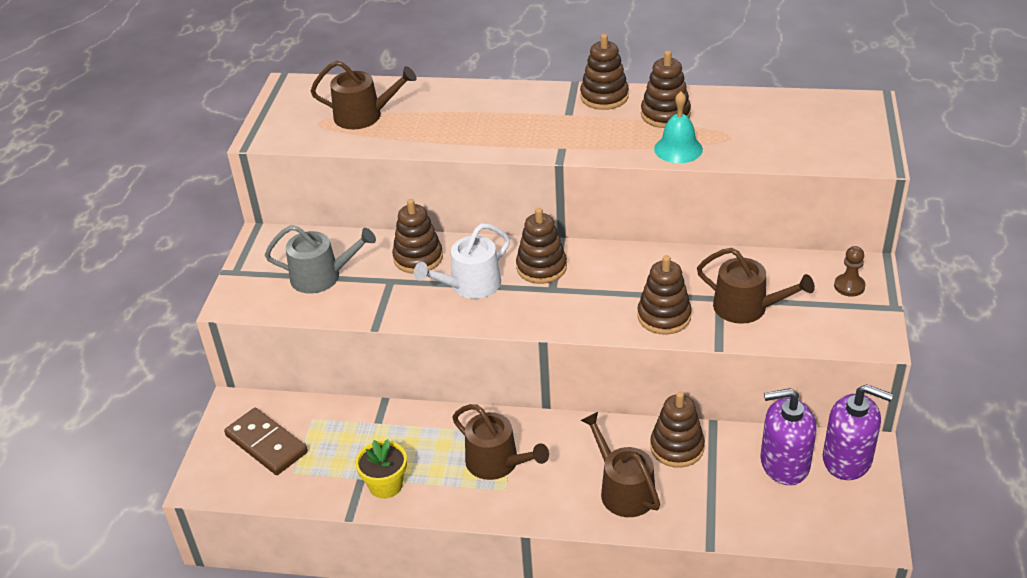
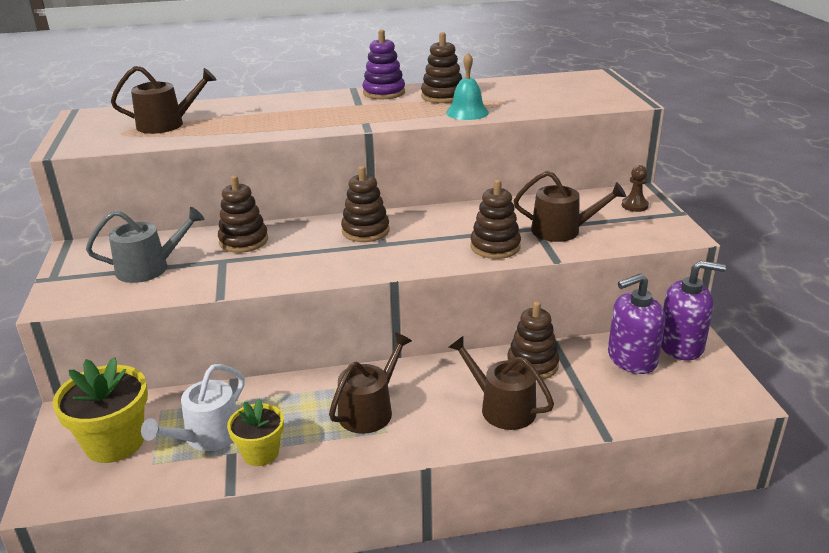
camera: 20 degrees left, 10 degrees down
(266, 444) = (115, 442): brown domino -> yellow flower pot
(470, 285) = (304, 252): white watering can -> white watering can (207, 436)
(497, 463) = (370, 410): brown watering can -> brown watering can turned 75 degrees counterclockwise
(604, 97) = (384, 92): brown stacking toy -> purple stacking toy

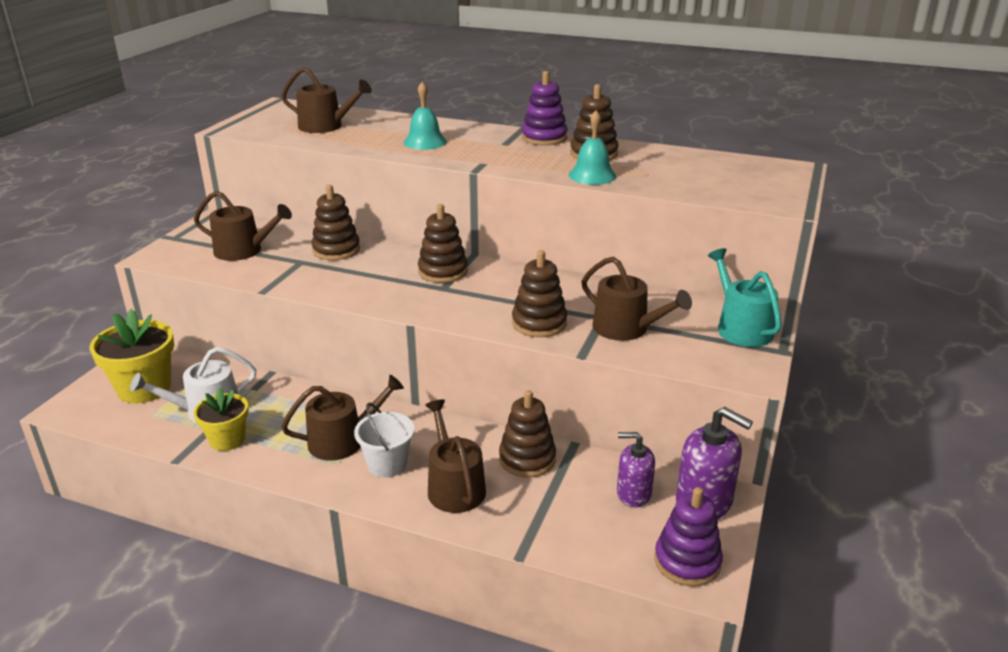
camera: 30 degrees right, 0 degrees up
(149, 268) = (243, 250): grey watering can -> brown watering can
(286, 117) = (425, 142): none -> turquoise bell
(429, 413) = (387, 464): none -> white bucket
(631, 359) = (633, 494): purple soap dispenser -> purple soap dispenser, size x0.65
(634, 205) = (741, 327): brown pawn -> turquoise watering can
(714, 389) = (687, 561): none -> purple stacking toy

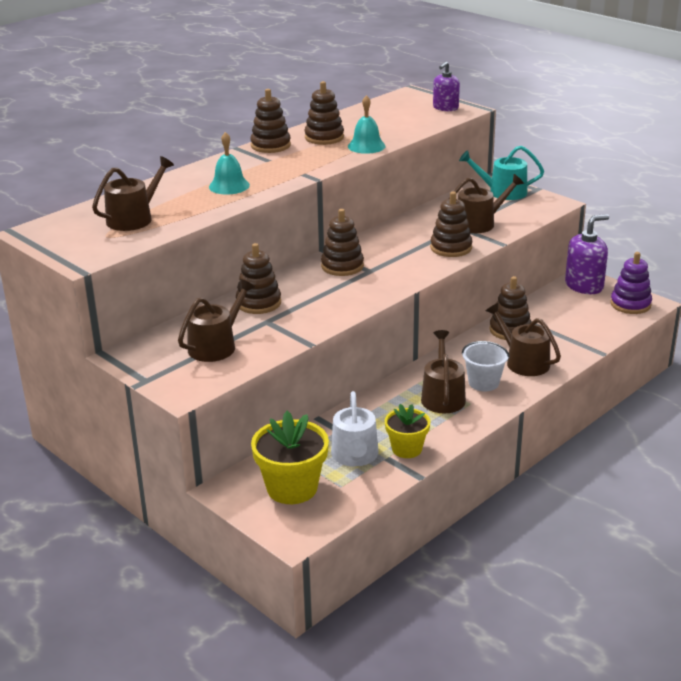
camera: 65 degrees left, 0 degrees up
(454, 486) = (523, 362): brown watering can -> brown watering can turned 45 degrees clockwise
(544, 138) = (270, 145): purple stacking toy -> brown stacking toy
(633, 494) = (565, 304): purple soap dispenser -> purple soap dispenser (445, 108)

